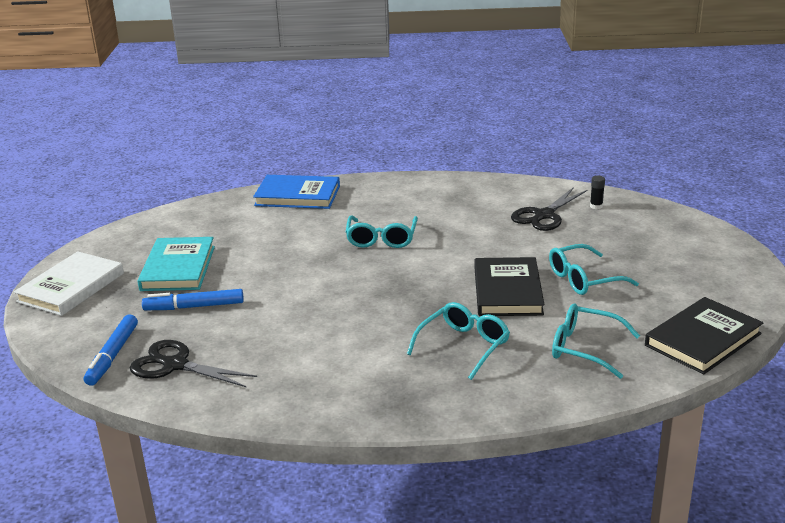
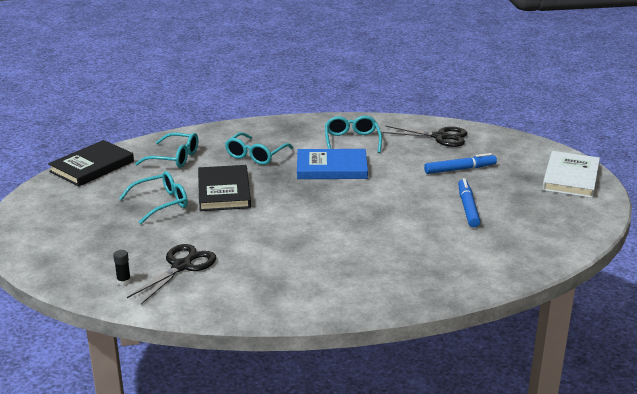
camera: 170 degrees right, 0 degrees up
(113, 356) = (485, 139): blue marker -> blue marker (467, 208)
(178, 268) = (501, 196): turquoise book -> none
(297, 196) = (451, 280): blue book -> blue book (331, 168)
(381, 239) = (339, 232): turquoise glasses -> turquoise glasses (352, 141)

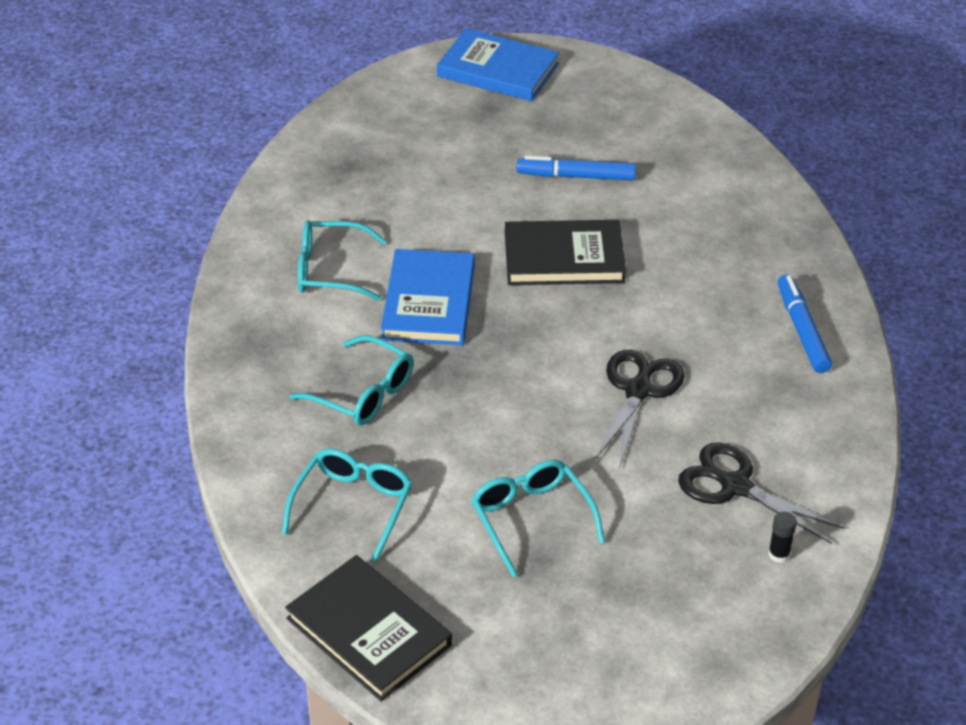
camera: 85 degrees left, 15 degrees up
(224, 191) = (496, 436): black book -> black book (564, 258)
(440, 137) = (337, 171): black scissors -> black scissors (638, 391)
(460, 169) = (455, 166): blue marker -> blue marker (802, 330)
(570, 178) = (498, 70): white book -> blue book

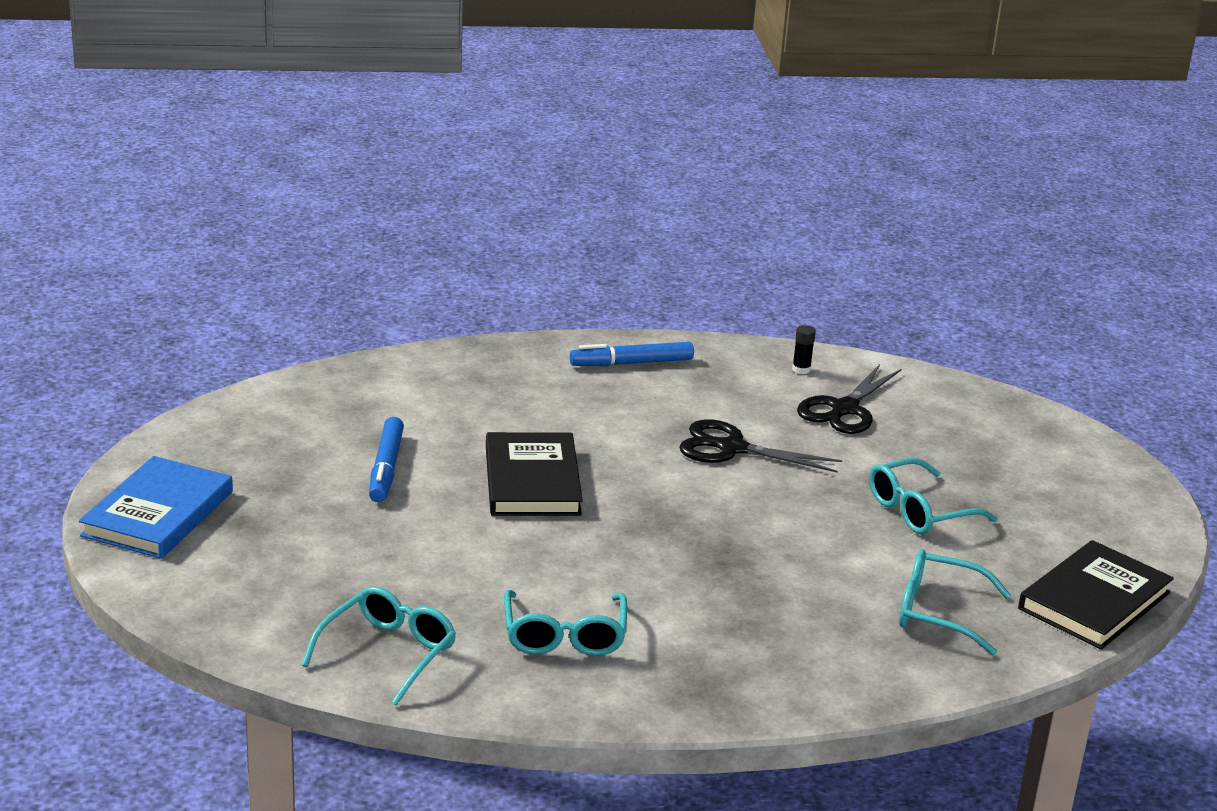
camera: 95 degrees left, 15 degrees down
(363, 393) = (771, 608): turquoise glasses -> turquoise glasses (388, 653)
(429, 302) = (615, 566): blue book -> none
(779, 554) = (917, 396): black glue stick -> black glue stick (801, 369)

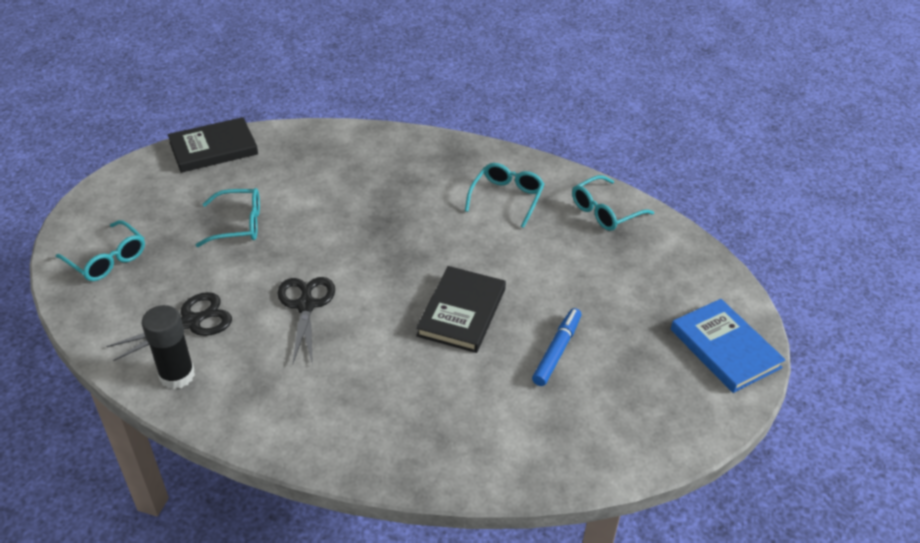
camera: 155 degrees left, 15 degrees up
(158, 514) = (725, 348): blue book -> blue book turned 75 degrees counterclockwise
(631, 363) = (304, 422): blue marker -> none
(732, 448) = (306, 305): black scissors -> black scissors turned 135 degrees counterclockwise
(801, 369) = (177, 375): black glue stick -> black glue stick, size x2.19
(938, 612) = (301, 162): turquoise glasses -> turquoise glasses (107, 259)

